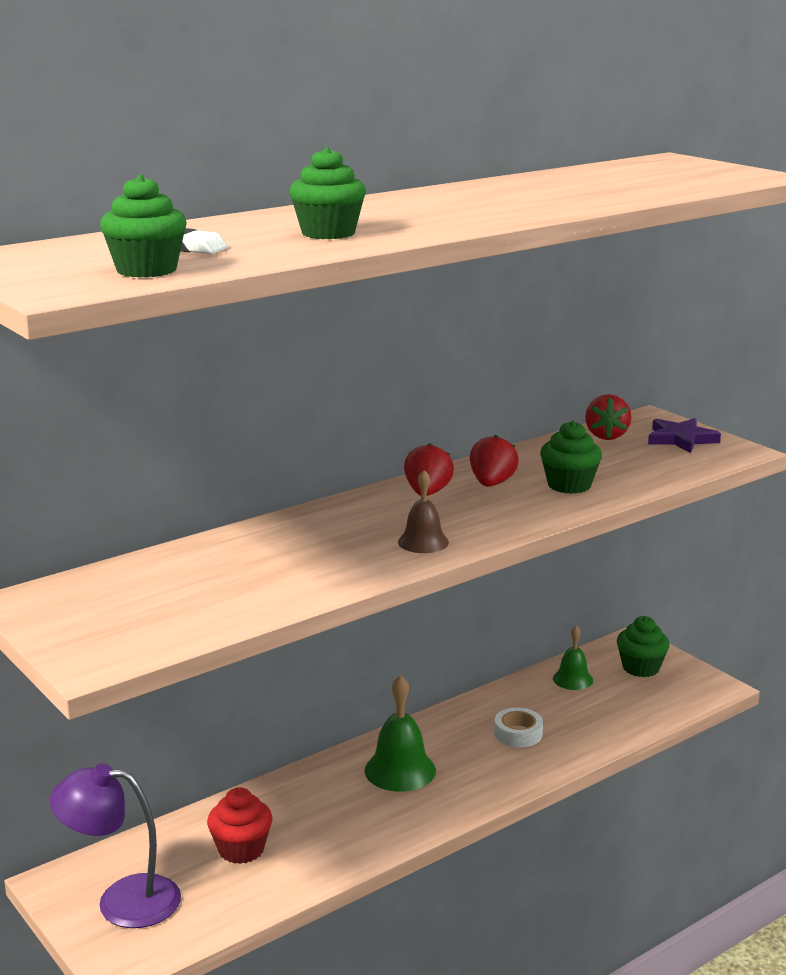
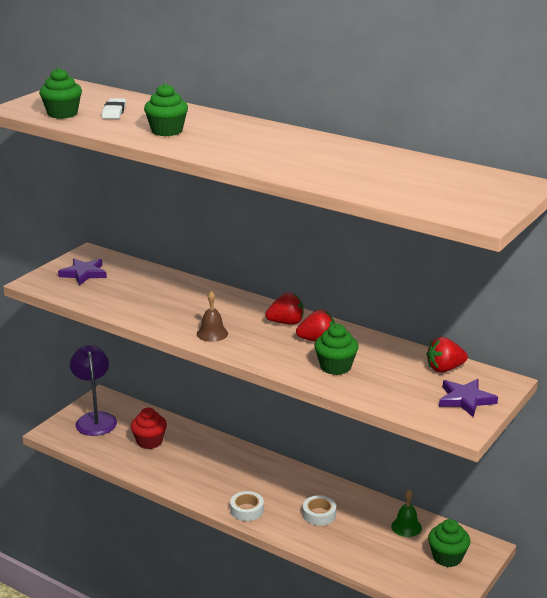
camera: 70 degrees right, 5 degrees up
(107, 613) = (84, 274): none -> purple star
(400, 770) = (250, 476): green bell -> none
(479, 789) = (247, 510): none -> white tape

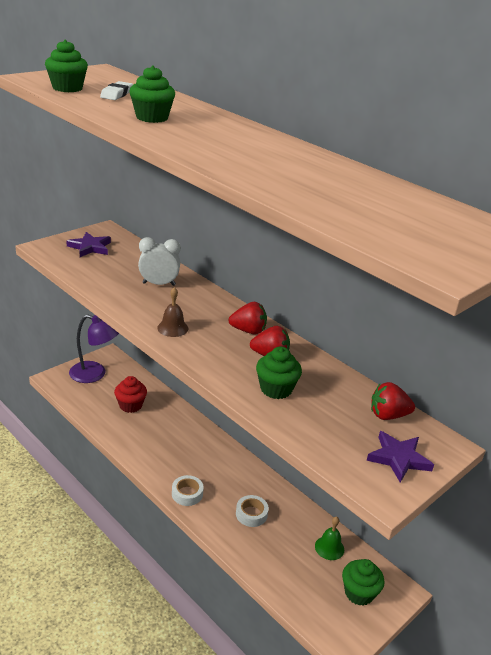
camera: 10 degrees right, 5 degrees up
(95, 419) = (95, 374): purple lamp -> purple lamp turned 105 degrees clockwise
(176, 296) = (159, 284): none -> white clock

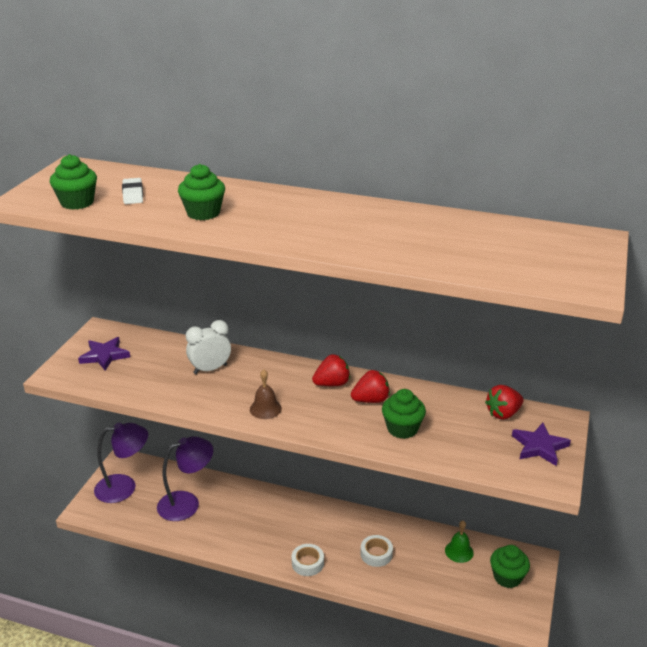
camera: 25 degrees left, 0 degrees up
(130, 405) = (187, 503): red cupcake -> purple lamp

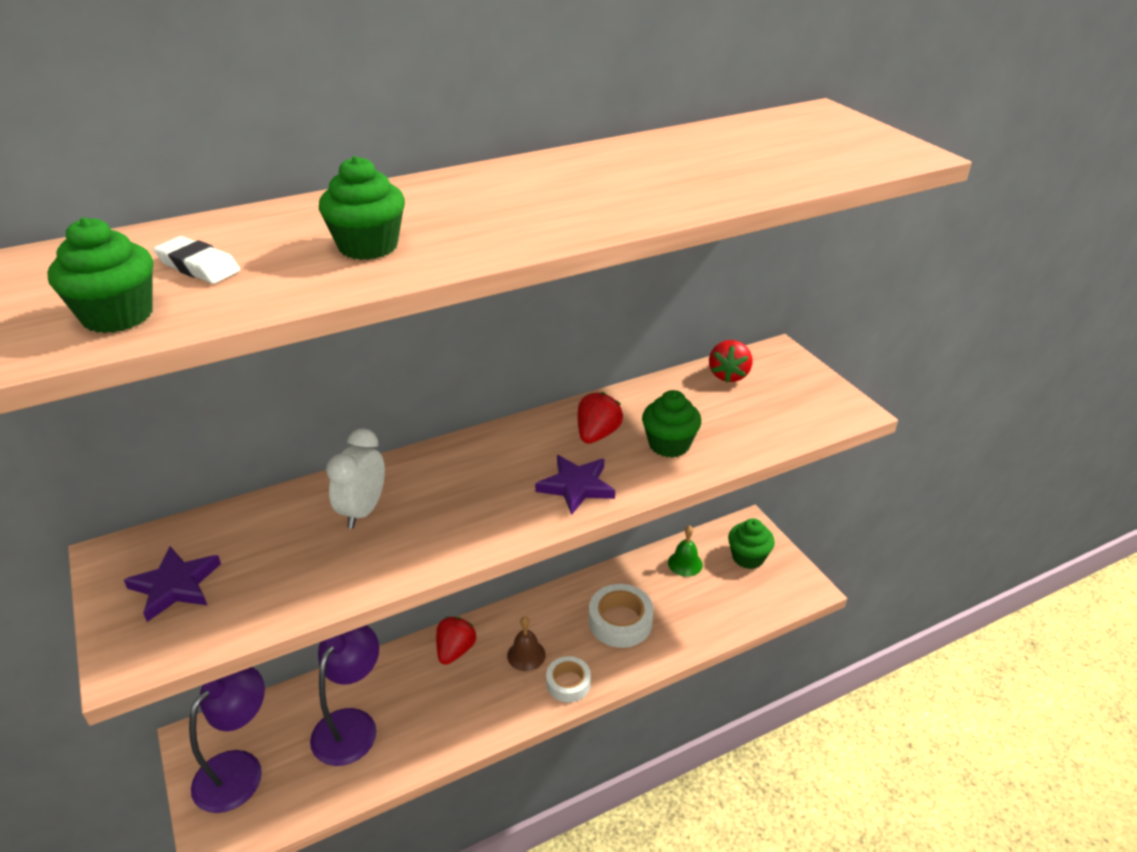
camera: 45 degrees left, 5 degrees up
(265, 409) = (501, 514): brown bell -> brown bell (526, 655)
(332, 384) = (532, 441): red strawberry -> red strawberry (455, 650)
(376, 554) = (620, 622): white tape -> white tape, size x1.54
(539, 446) = (799, 387): purple star -> purple star (576, 486)

